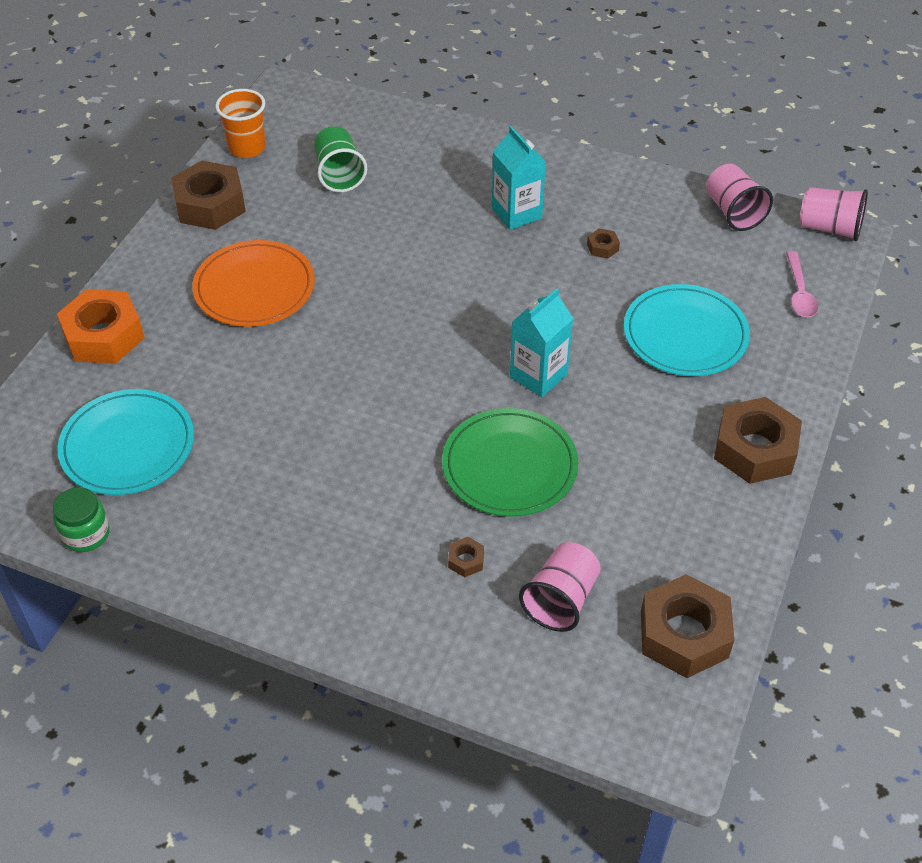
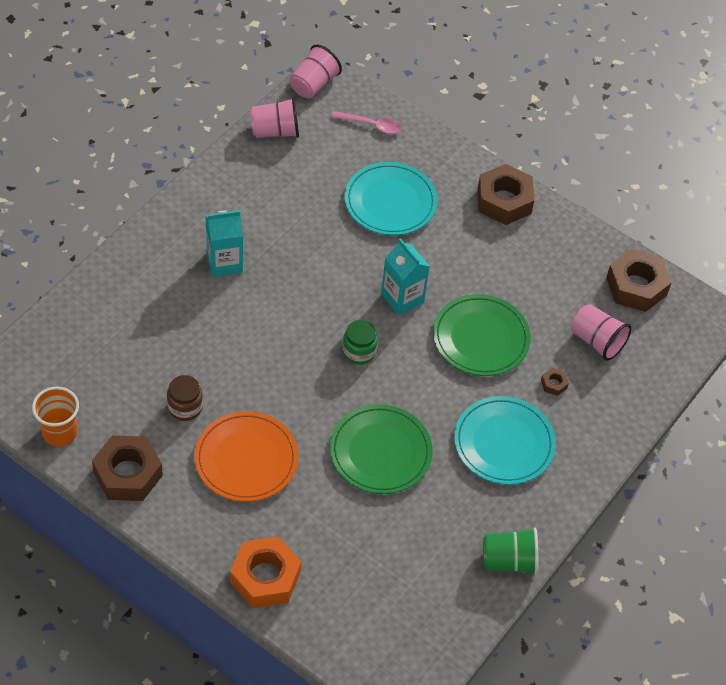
camera: 80 degrees left, 5 degrees up
(86, 534) = (472, 613): green jar -> green jar (359, 351)
(127, 446) = (393, 575): turquoise plate -> turquoise plate (504, 443)
(299, 400) = (380, 452): none -> green plate
(307, 226) = (185, 407): none -> brown jar
(339, 174) = (126, 370): green cup -> green cup (509, 561)
(602, 247) = (284, 220): brown nut -> none

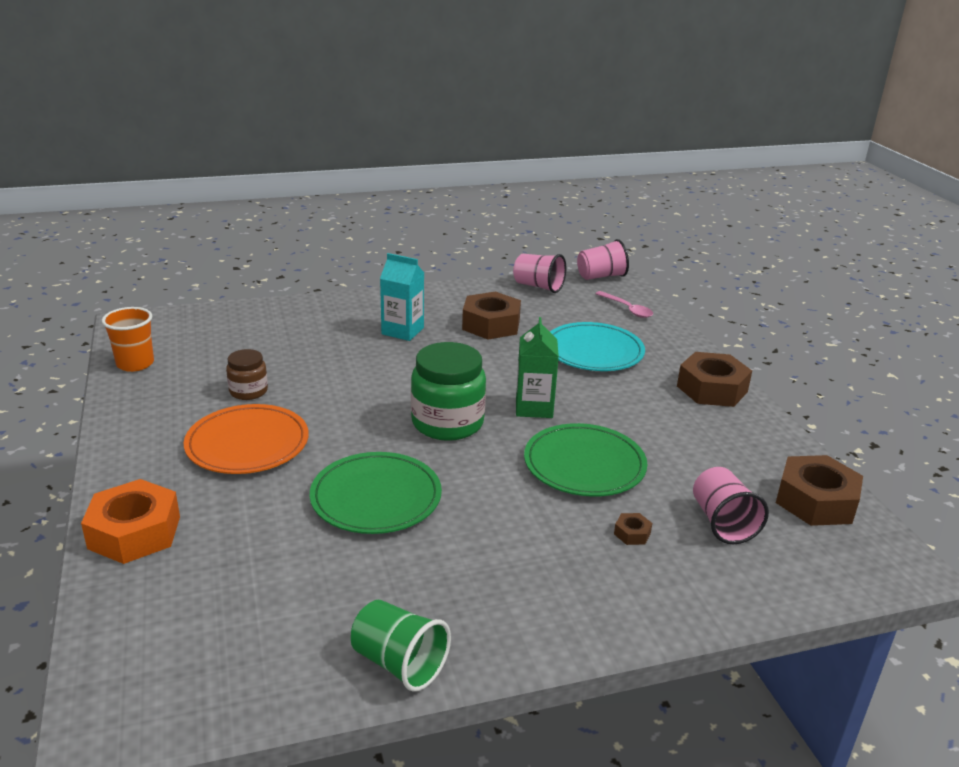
camera: 40 degrees right, 25 degrees down
(128, 474) = (142, 408): brown nut -> brown nut (491, 324)
(359, 351) = (447, 423): green jar -> green jar, size x1.83
(402, 298) = (534, 407): turquoise carton -> green carton
(504, 443) = (518, 553): turquoise plate -> none

